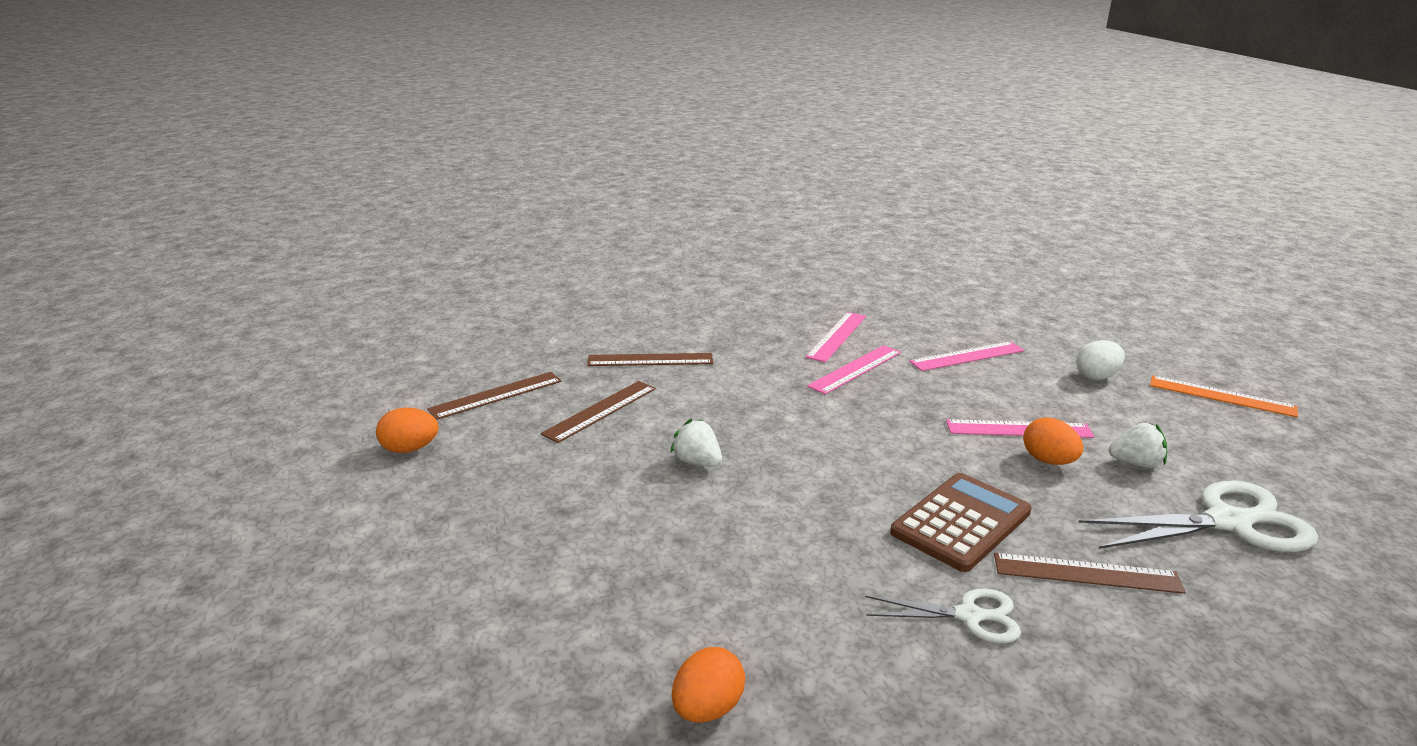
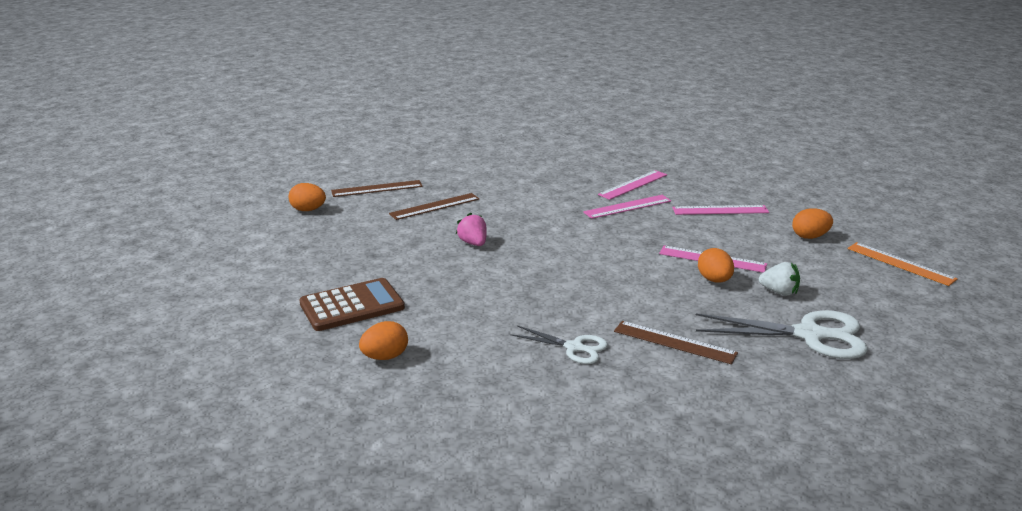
camera: 20 degrees right, 0 degrees up
(650, 360) = (489, 182): brown ruler -> none
(697, 462) = (473, 243): white strawberry -> pink strawberry
(961, 522) = (616, 302): brown calculator -> brown calculator (352, 306)
(1096, 376) = (810, 237): white egg -> orange egg

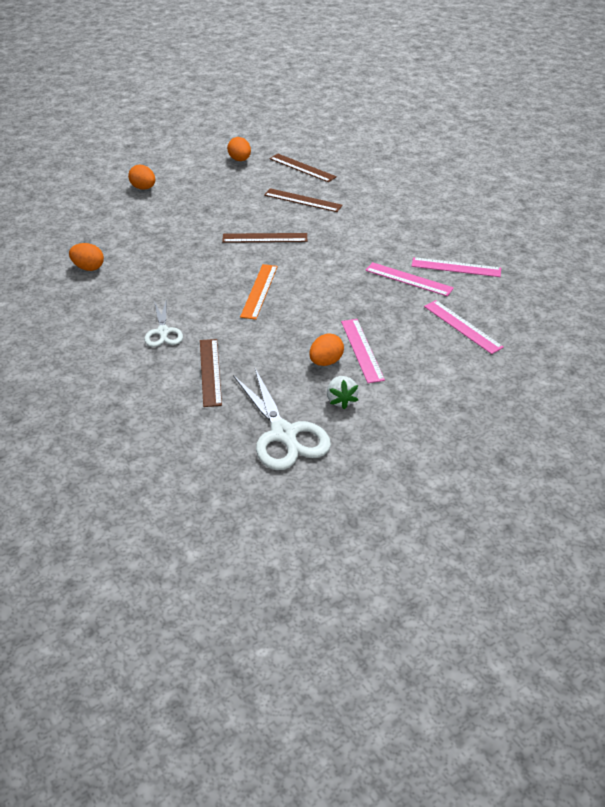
camera: 55 degrees right, 15 degrees up
(352, 306) = (135, 231): brown calculator -> none
(473, 243) = (265, 238): pink strawberry -> brown ruler
(810, 237) = (468, 390): orange egg -> orange egg (143, 188)
(900, 263) = (475, 457): orange ruler -> orange ruler (259, 291)

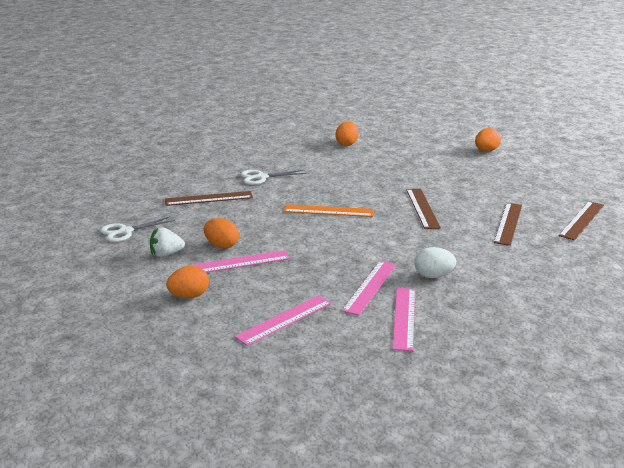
camera: 85 degrees right, 15 degrees down
(240, 160) = (574, 187): orange egg -> orange egg (189, 296)
(284, 435) = (125, 232): white scissors -> white scissors, size x0.58
(390, 247) = (433, 276): none -> white egg

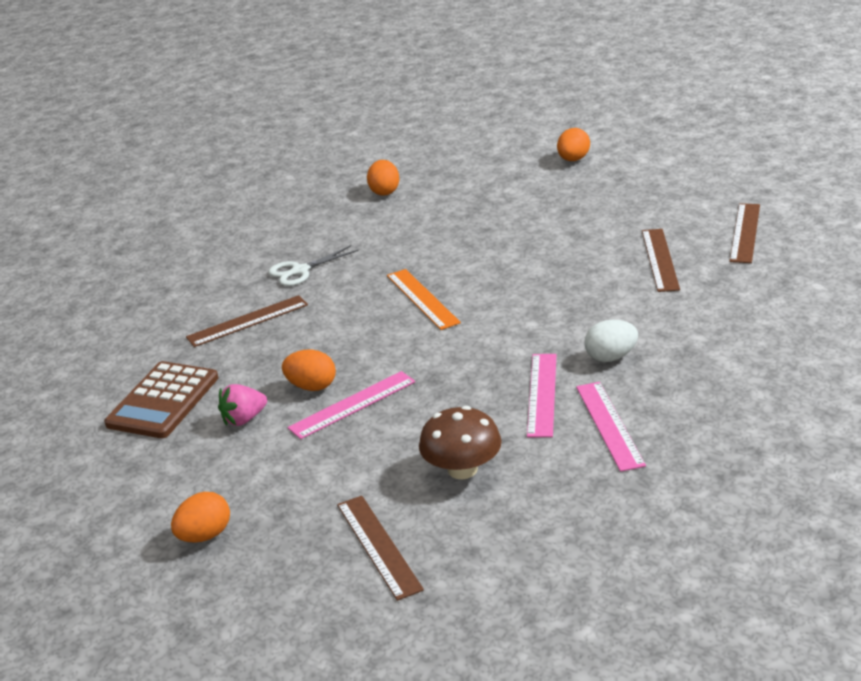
camera: 15 degrees left, 5 degrees up
(125, 232) = (163, 401): white scissors -> brown calculator
(166, 254) = (244, 419): white strawberry -> pink strawberry
(189, 296) = (316, 471): orange egg -> orange egg (205, 536)
(284, 320) = (462, 469): pink ruler -> brown mushroom
(328, 211) = (422, 299): orange ruler -> orange ruler turned 75 degrees clockwise
(422, 208) = (541, 264): brown ruler -> brown ruler (378, 546)

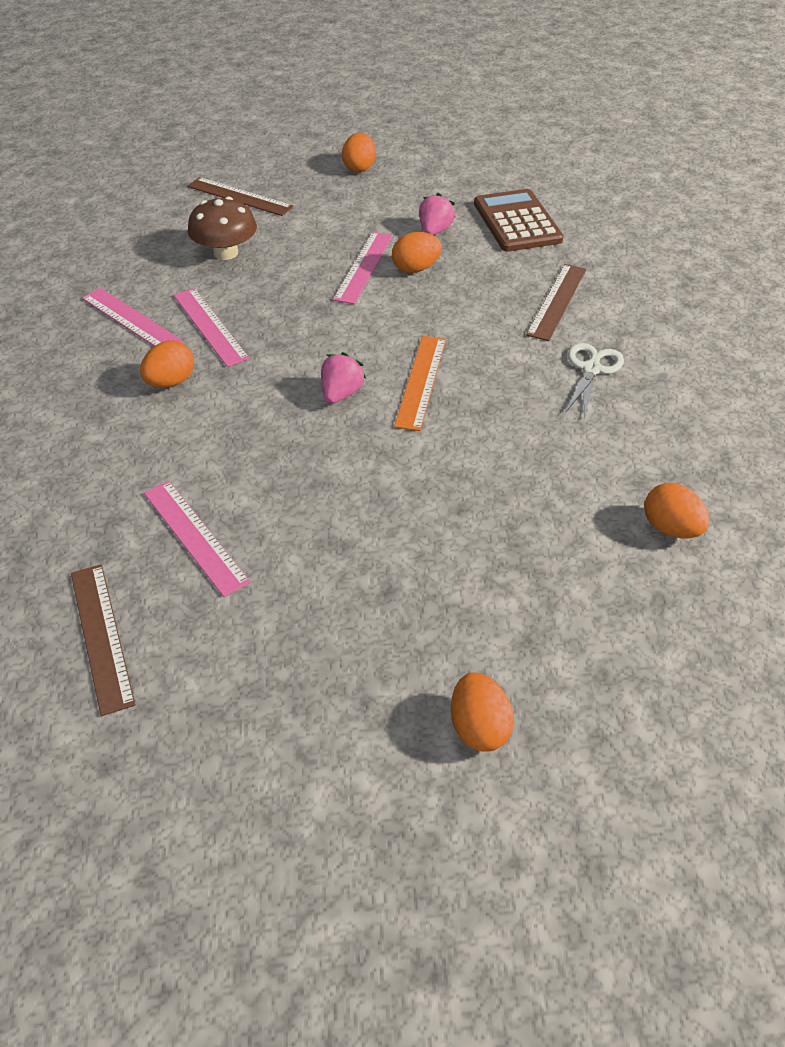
camera: 140 degrees right, 15 degrees up
(422, 299) = (421, 381): orange ruler -> orange ruler turned 75 degrees clockwise
(487, 308) = (341, 393): none -> pink strawberry
(611, 357) = (170, 382): white egg -> orange egg
(660, 259) = (195, 536): brown ruler -> pink ruler

